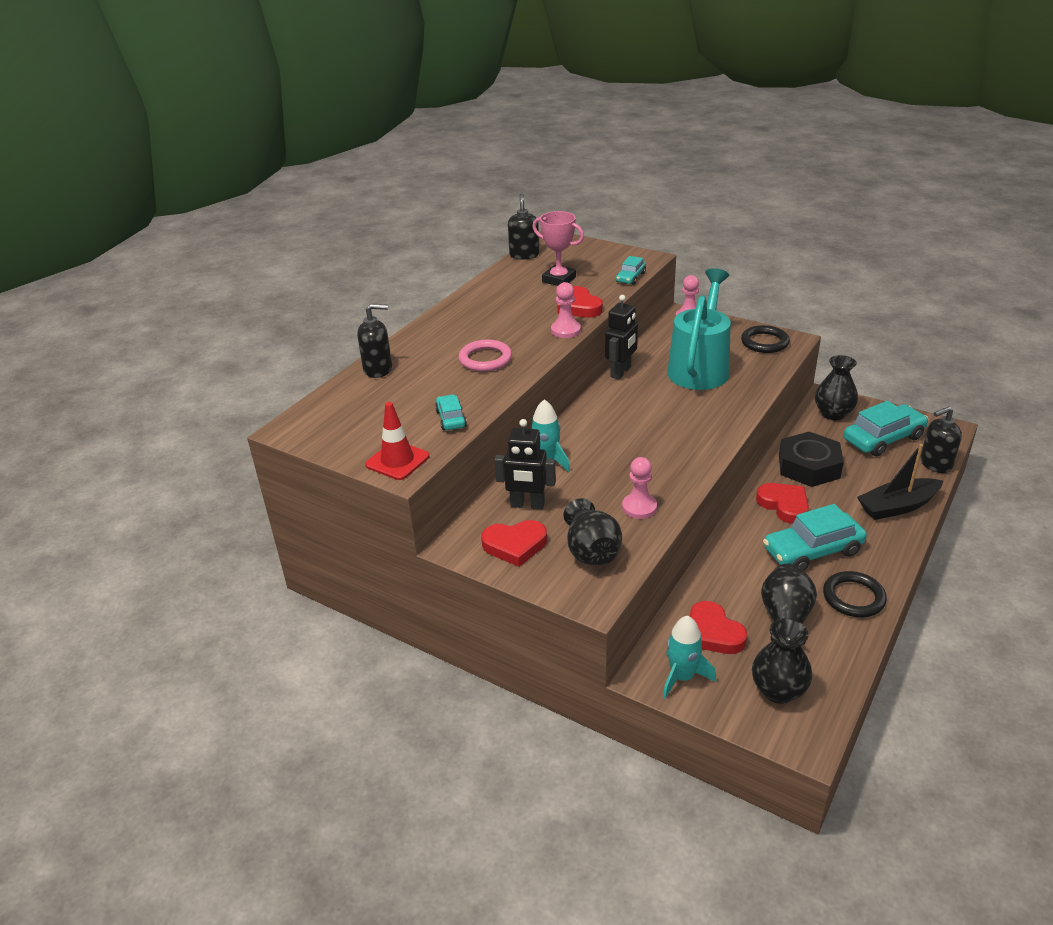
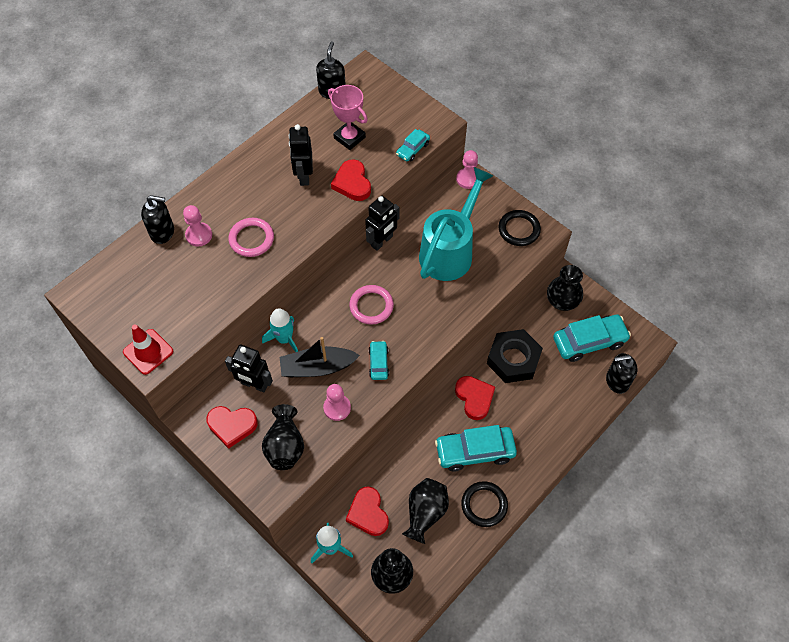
camera: 10 degrees right, 25 degrees up
(451, 419) = (202, 310): turquoise car -> turquoise car (378, 363)
(523, 309) = (304, 176): none -> black robot
(565, 330) = (329, 215): pink pawn -> pink pawn (199, 235)
(635, 420) = (371, 306): none -> pink ring
(897, 506) = (562, 421): black boat -> black boat (317, 367)

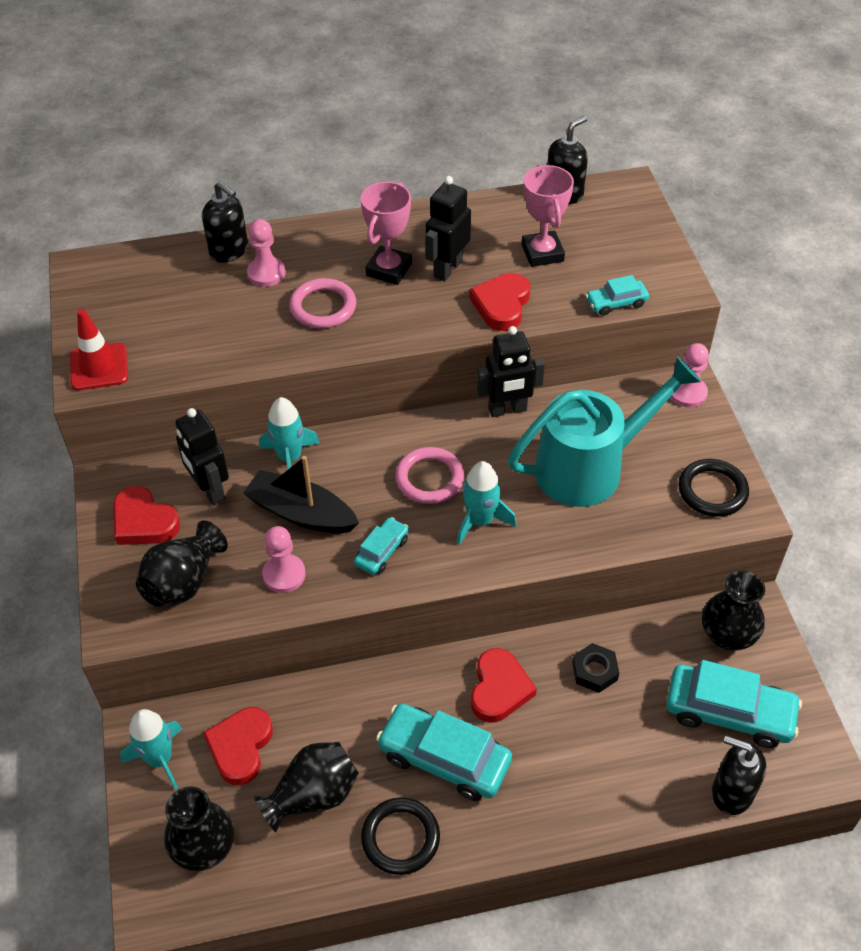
camera: 35 degrees right, 10 degrees down
(270, 194) = (389, 269): none -> pink trophy
(416, 315) = (480, 521): none -> turquoise rocket
(513, 359) = (594, 671): black nut -> black nut, size x0.52

